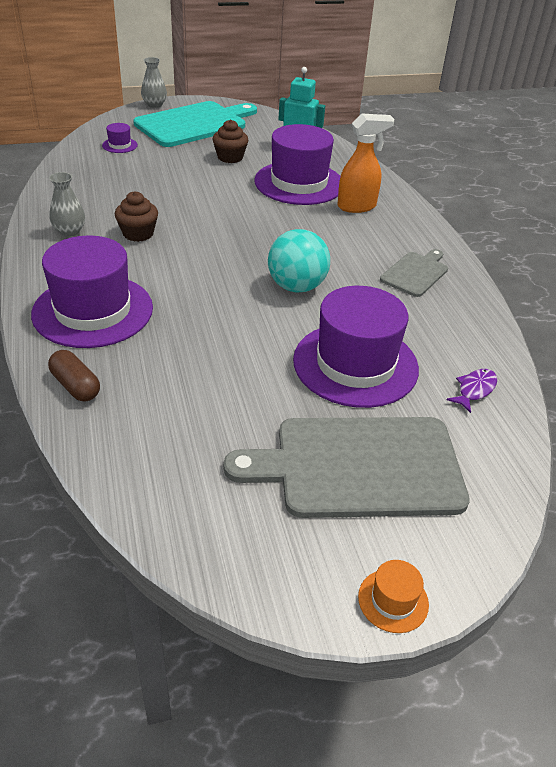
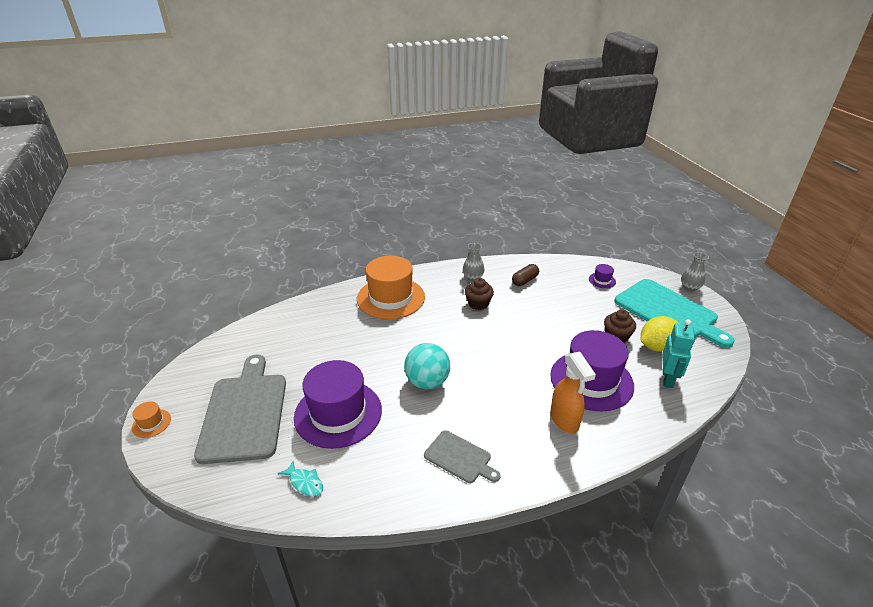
camera: 90 degrees right, 5 degrees down
(76, 386) = (326, 302): brown capsule -> brown capsule (525, 280)
(93, 310) = (391, 298): purple hat -> orange hat
(250, 141) = (656, 346): none -> yellow lemon
(474, 390) = (305, 482): purple fish -> turquoise fish

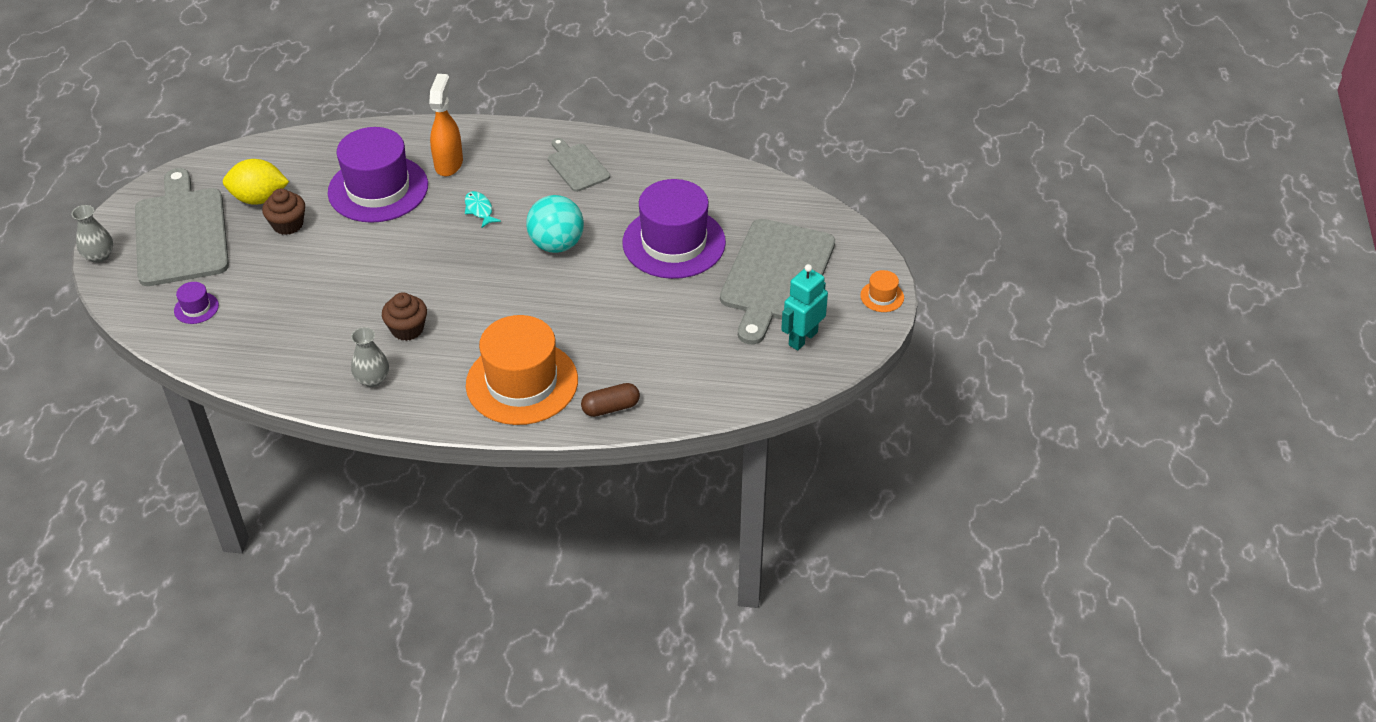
camera: 155 degrees left, 10 degrees up
(305, 482) = (732, 191): turquoise fish -> turquoise fish (479, 210)
(525, 280) = (303, 346): brown capsule -> brown capsule (610, 407)
(668, 379) = (297, 165): turquoise robot -> turquoise robot (802, 338)
(669, 312) = (181, 233): turquoise cutting board -> grey cutting board

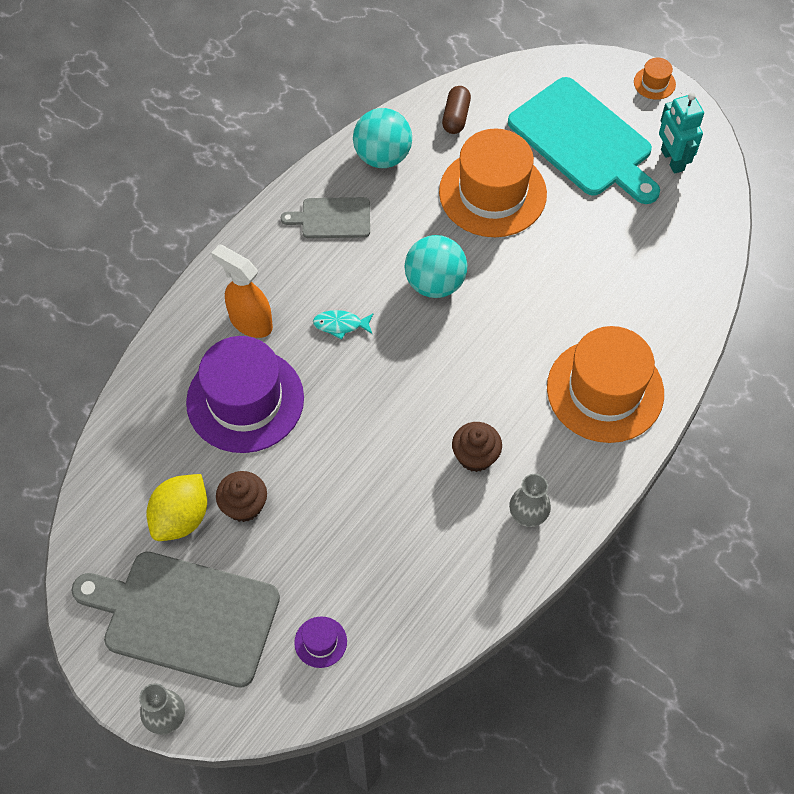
camera: 60 degrees left, 15 degrees up
(610, 407) = (676, 335): brown capsule -> brown capsule (456, 117)
(660, 168) = (382, 156): none -> turquoise ball
(674, 243) = (492, 193): purple hat -> orange hat
(776, 276) = (584, 141): grey cutting board -> turquoise cutting board

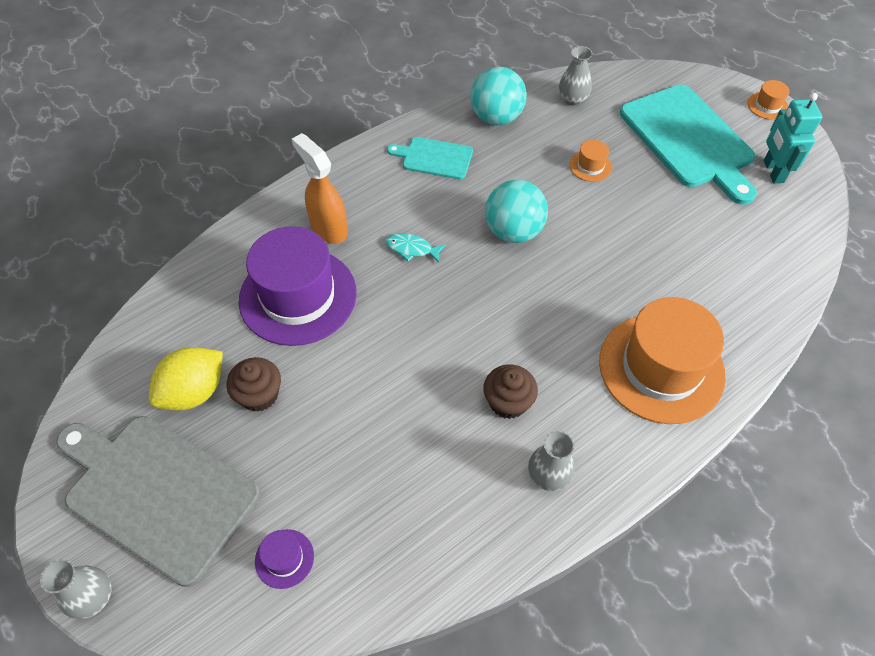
camera: 15 degrees right, 5 degrees down
(332, 218) = (434, 158): grey cutting board -> turquoise cutting board
(456, 117) = (572, 99): brown capsule -> grey vase
(492, 193) = (590, 166): orange hat -> orange hat, size x0.41

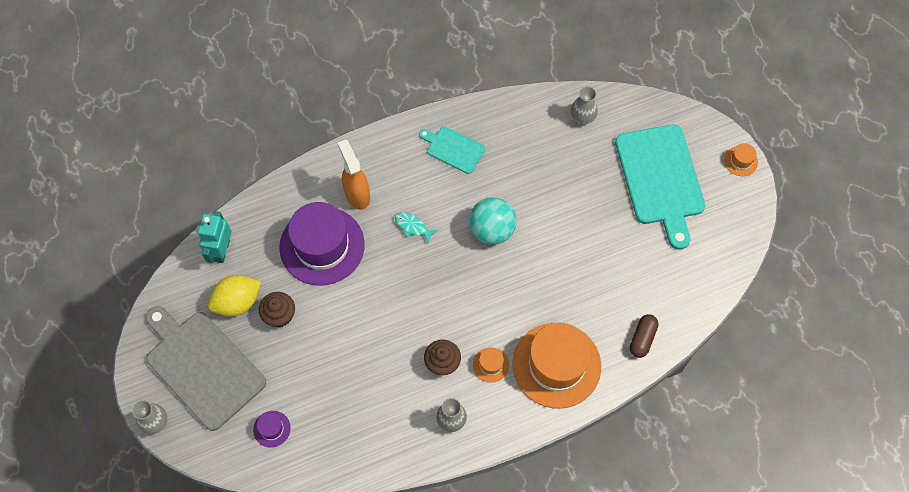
camera: 15 degrees right, 10 degrees up
(496, 118) = (514, 121): turquoise ball -> none
(590, 166) = (572, 185): orange hat -> orange hat (490, 365)
(754, 310) = (642, 339): none -> brown capsule
(773, 171) = (714, 225): turquoise robot -> turquoise robot (222, 250)

